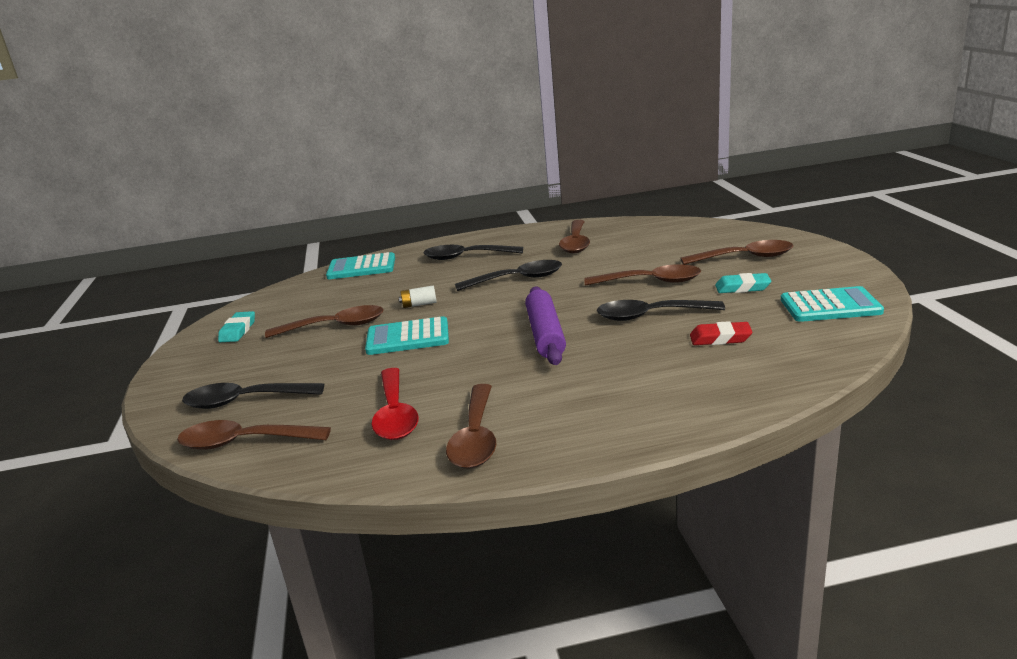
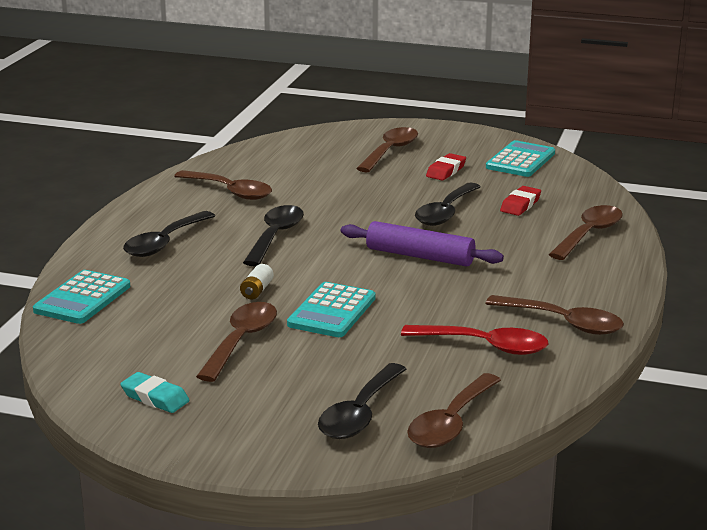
camera: 65 degrees left, 0 degrees up
(650, 282) = (379, 193): brown spoon -> brown spoon (589, 234)
(742, 287) = (446, 171): turquoise eraser -> red eraser

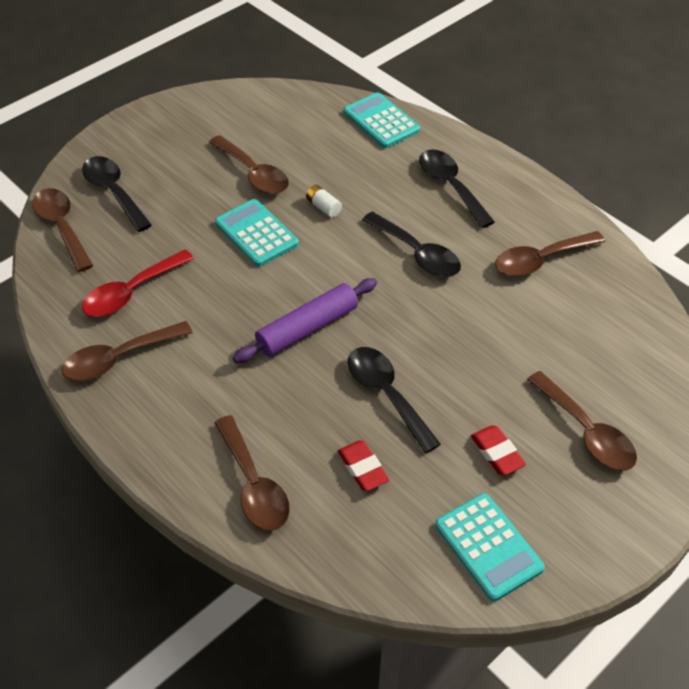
camera: 120 degrees right, 25 degrees up
(155, 398) = (217, 116): turquoise eraser -> none

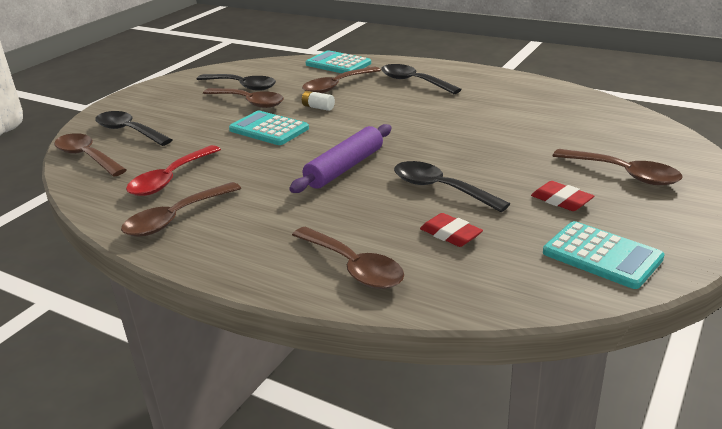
camera: 15 degrees left, 20 degrees down
(417, 253) = (411, 115): black spoon -> black spoon (242, 86)
(541, 260) = (511, 101): brown spoon -> brown spoon (337, 86)

